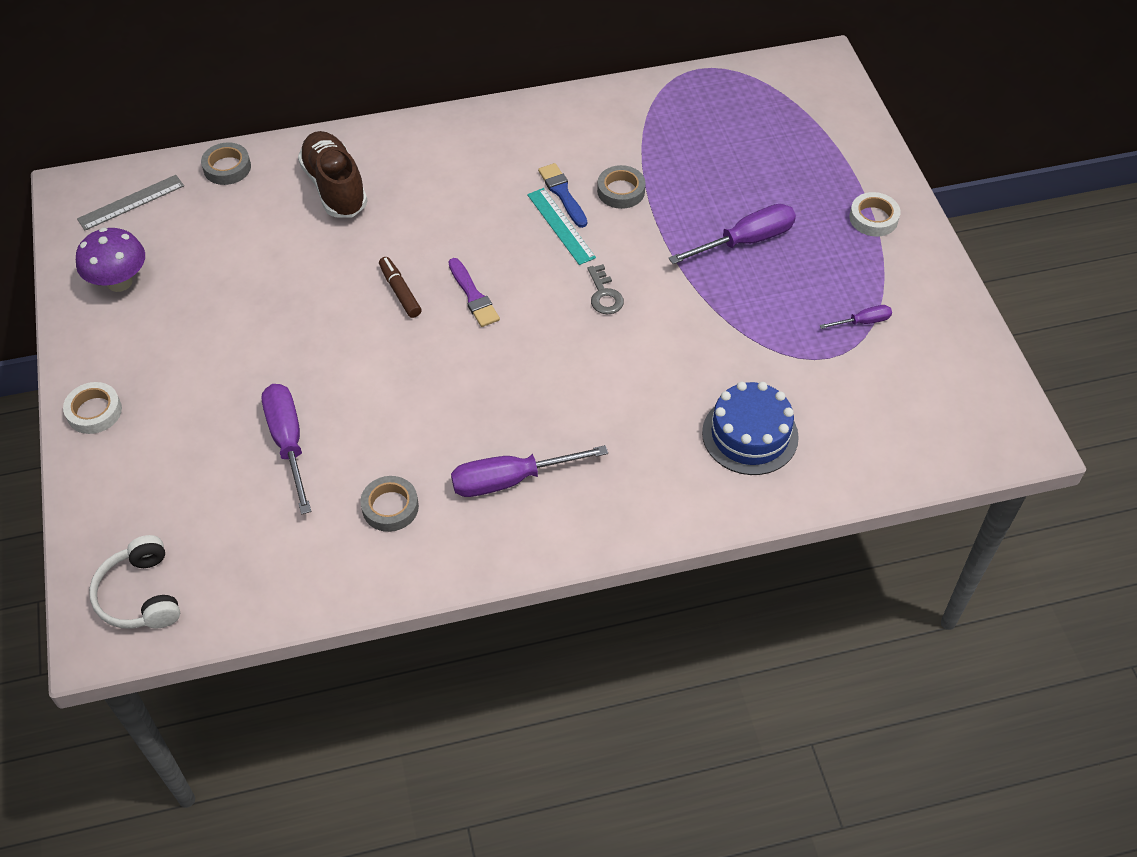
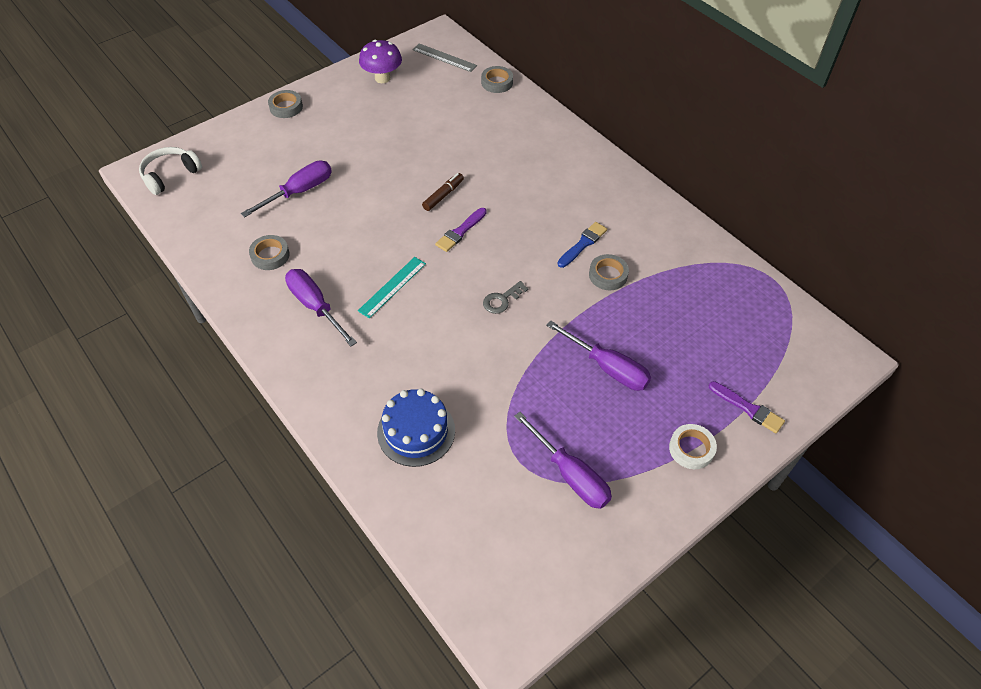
camera: 65 degrees right, 0 degrees up
(94, 411) = (286, 107): white tape -> grey tape
(335, 187) = (512, 133): brown shoe -> none
(561, 226) = (552, 254): turquoise ruler -> turquoise ruler (392, 287)
(847, 158) = (748, 408): none -> purple brush
(863, 322) = (570, 475): purple screwdriver -> purple screwdriver, size x1.94

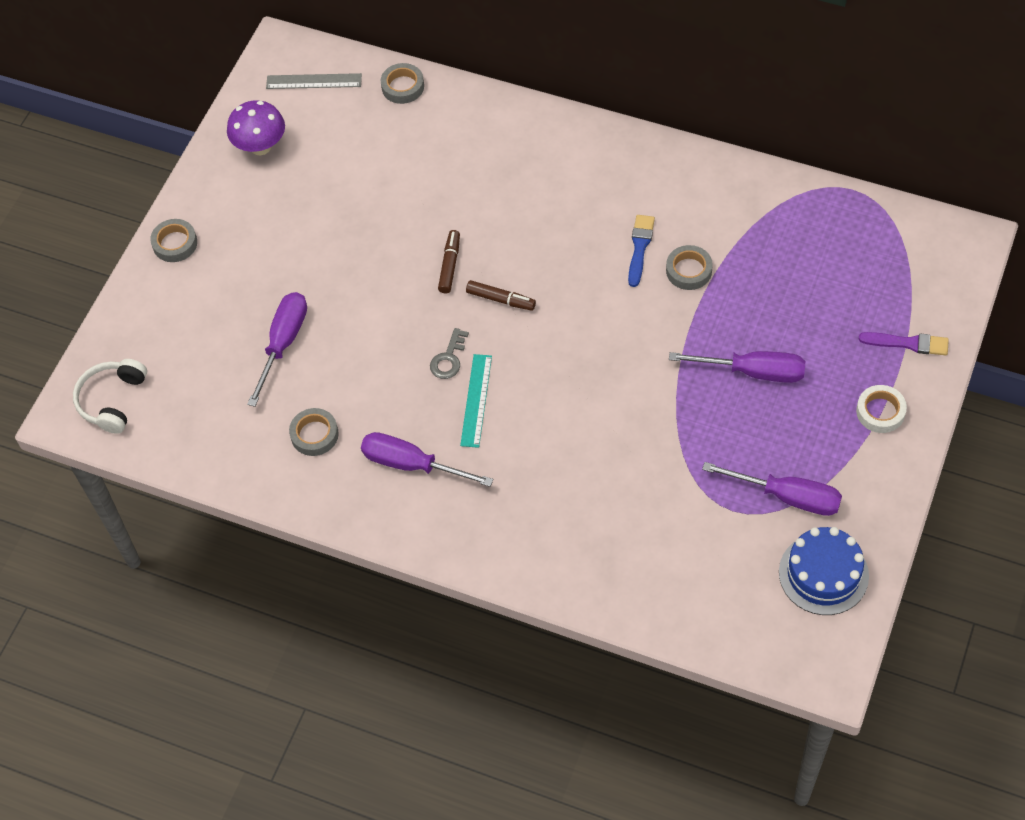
camera: 25 degrees left, 5 degrees up
(416, 431) = (615, 536): blue cake -> blue cake (823, 574)
(460, 231) = (500, 299): purple brush -> brown marker
(502, 300) = (600, 355): grey key -> grey key (448, 359)

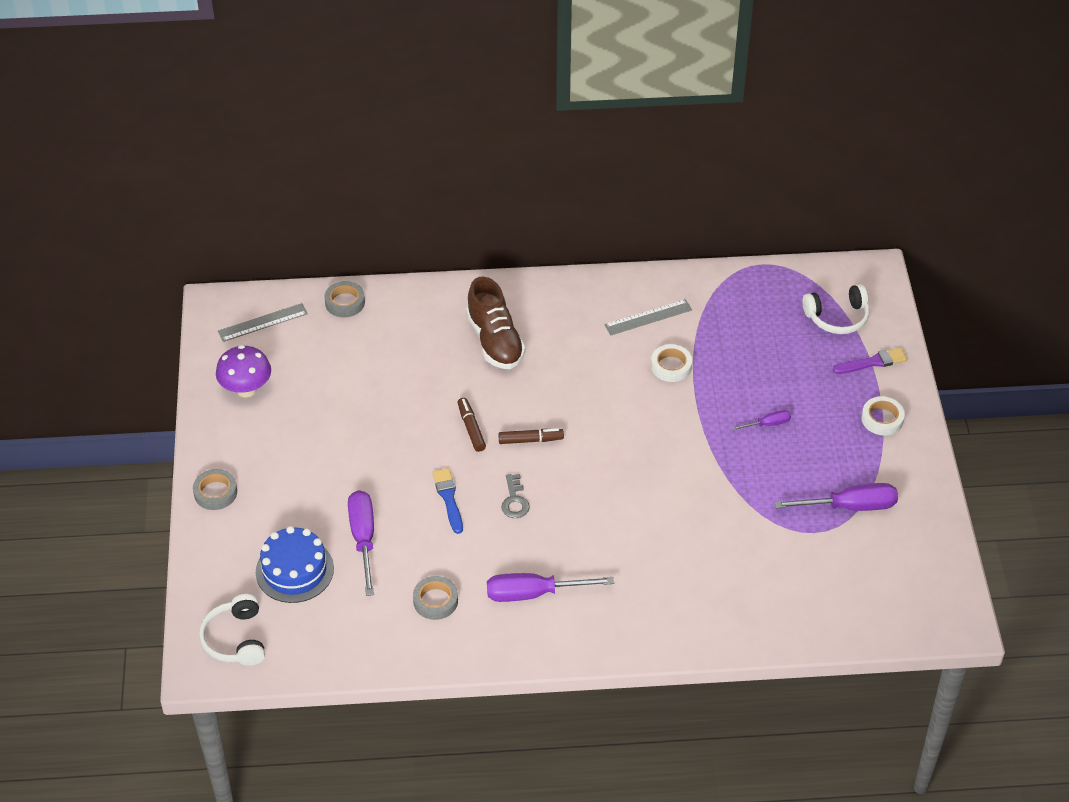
camera: 30 degrees left, 10 degrees down
(476, 400) = (557, 524): turquoise ruler -> none
(526, 179) = (495, 341): none -> brown shoe
(640, 247) = (621, 362): blue brush -> blue brush (448, 498)
(689, 270) = (671, 366): grey tape -> white tape
(696, 208) = (648, 317): none -> grey ruler
(753, 372) = (768, 424): purple screwdriver -> purple screwdriver, size x0.52
(823, 574) = (911, 552): blue cake -> blue cake (294, 570)
(899, 278) = (837, 317): none -> white headphones

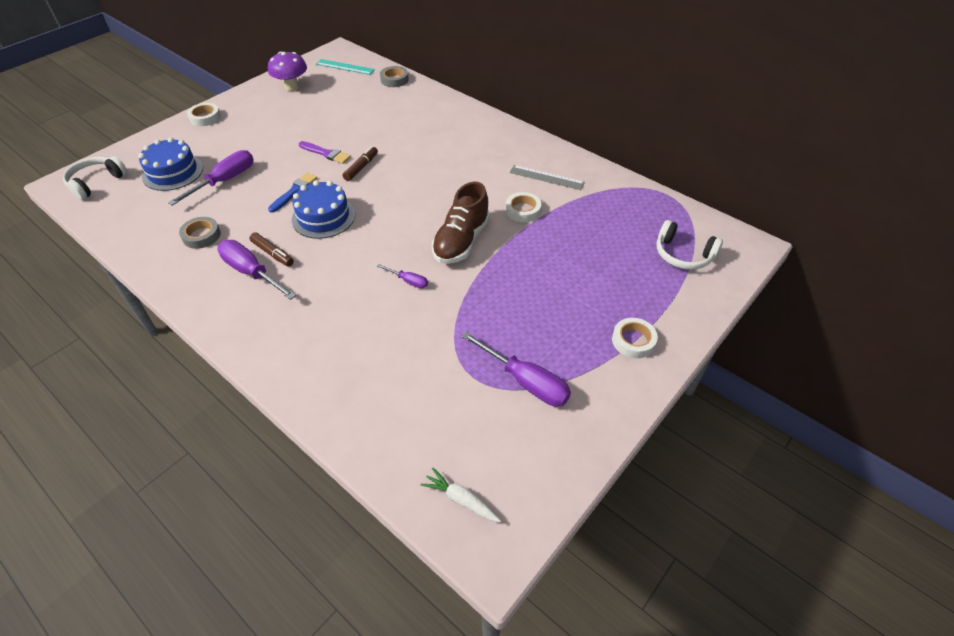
camera: 45 degrees right, 0 degrees up
(215, 492) = (205, 117): grey tape -> white tape
(262, 322) = (345, 67): grey ruler -> turquoise ruler
(495, 341) = (440, 137): brown shoe -> brown shoe (461, 241)
(514, 501) = (323, 217): grey key -> blue cake
(530, 440) = (381, 193): brown marker -> brown marker (272, 253)
(768, 424) = (540, 284): purple screwdriver -> purple screwdriver (408, 281)
(873, 362) = (675, 299): purple brush -> purple brush (326, 153)
(905, 612) = (461, 499): none -> white carrot

